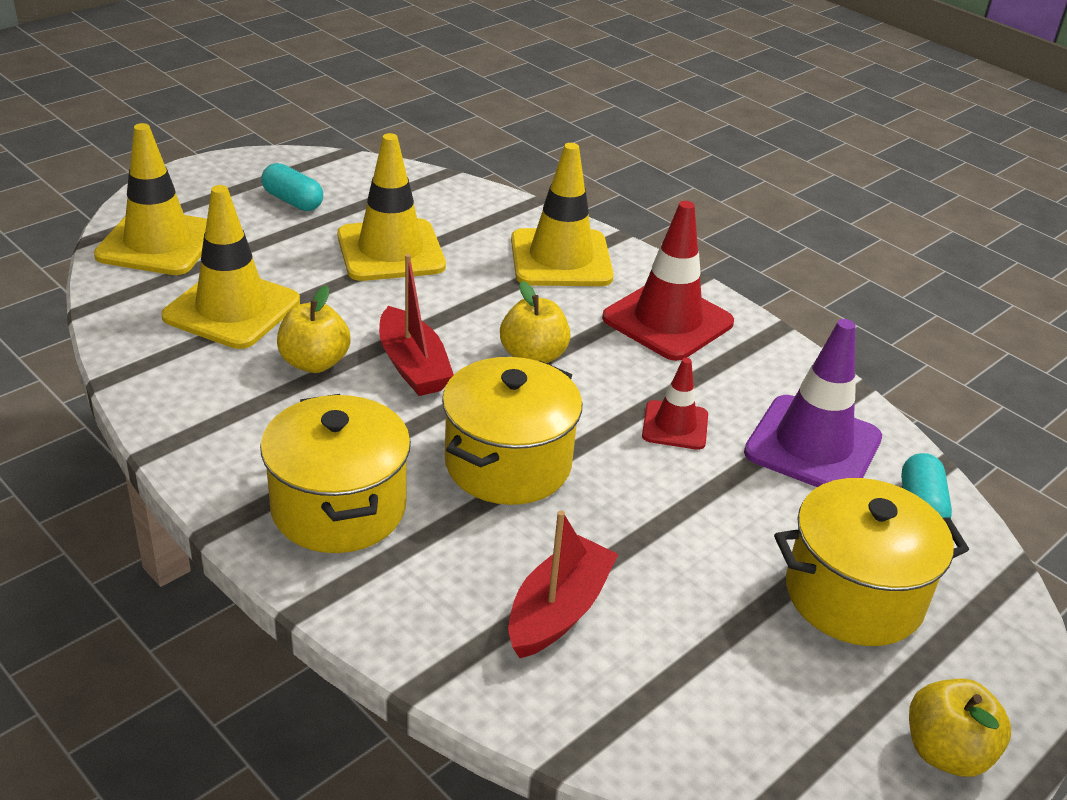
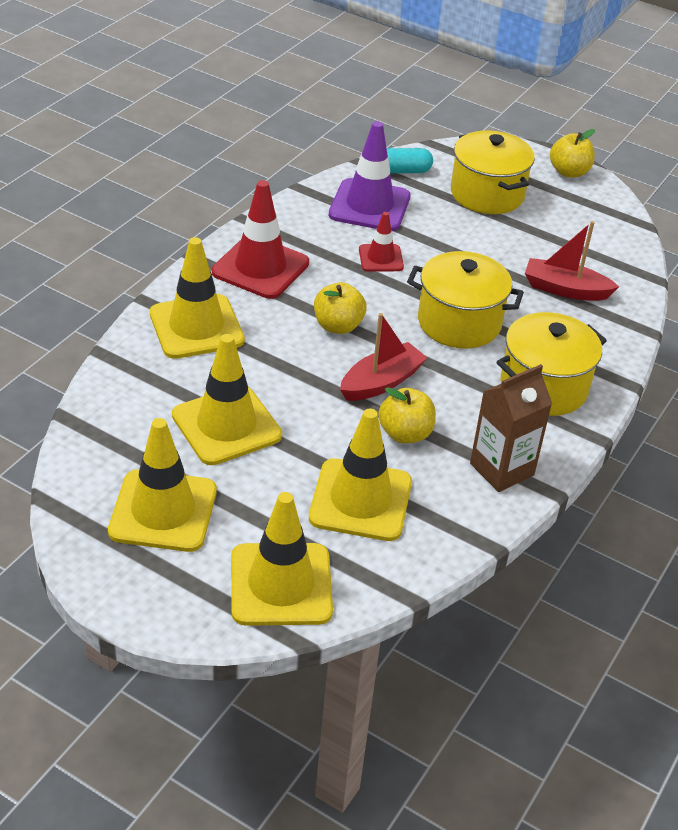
camera: 105 degrees left, 5 degrees up
(211, 422) = (502, 469): none -> brown carton
(292, 201) = (163, 511): turquoise capsule -> yellow traffic cone

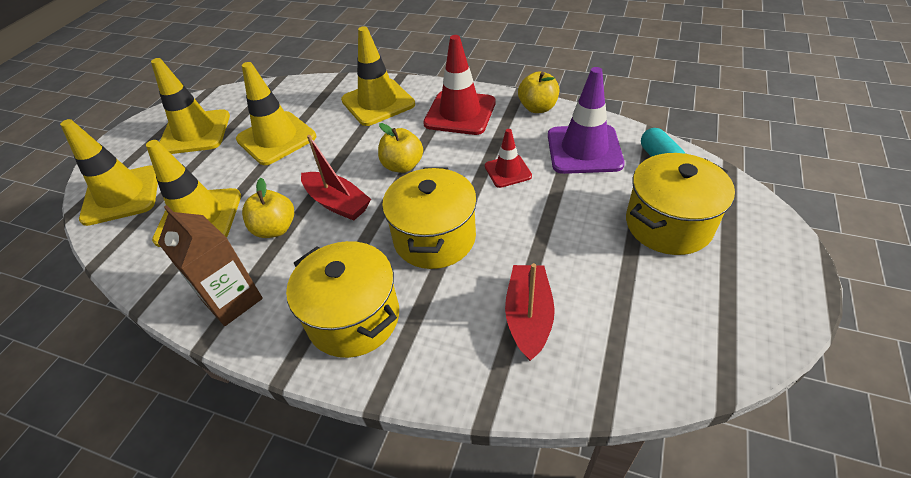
camera: 85 degrees right, 5 degrees up
(569, 172) = (781, 291): yellow apple -> yellow apple (537, 108)

